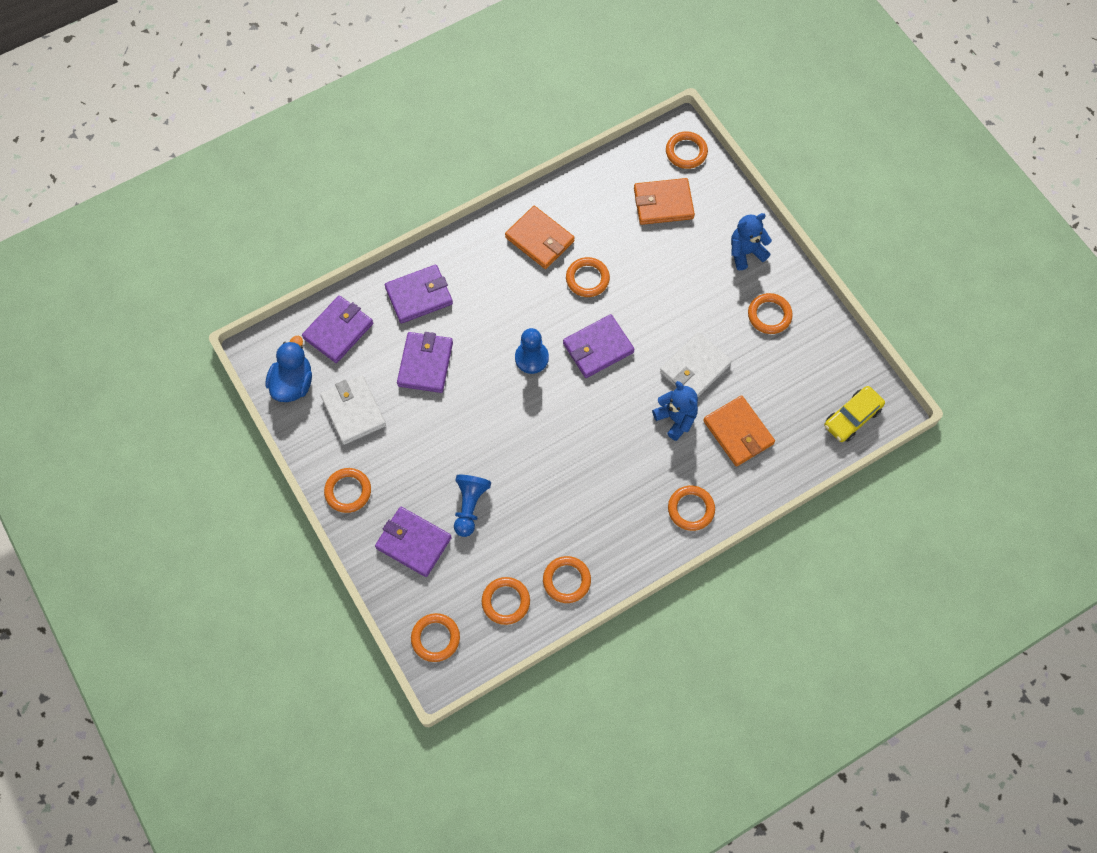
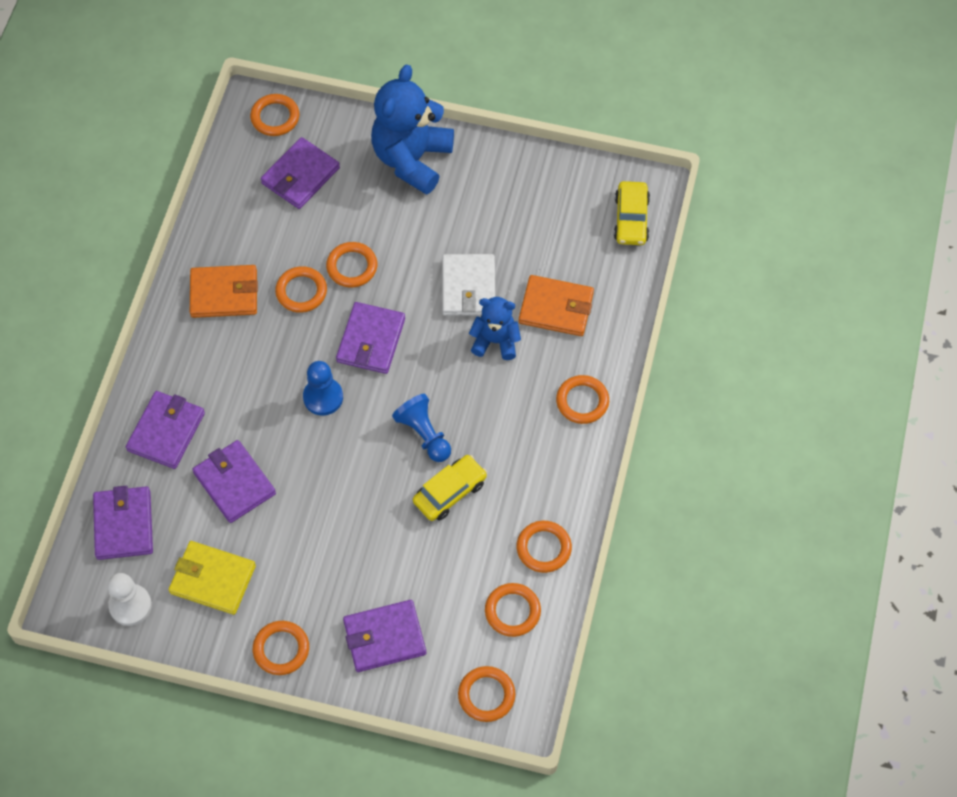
camera: 45 degrees left, 5 degrees down
(293, 383) = (130, 605): blue duck -> white pawn
(353, 411) = (213, 579): white wallet -> yellow wallet
(470, 506) = (400, 564): blue pawn -> blue pawn (424, 434)
(546, 489) = (450, 492): none -> yellow car
(663, 203) = (300, 176): orange wallet -> purple wallet
(746, 252) = (412, 159): blue teddy bear -> blue teddy bear, size x1.79
(769, 315) = (483, 194): orange ring -> orange ring (352, 267)

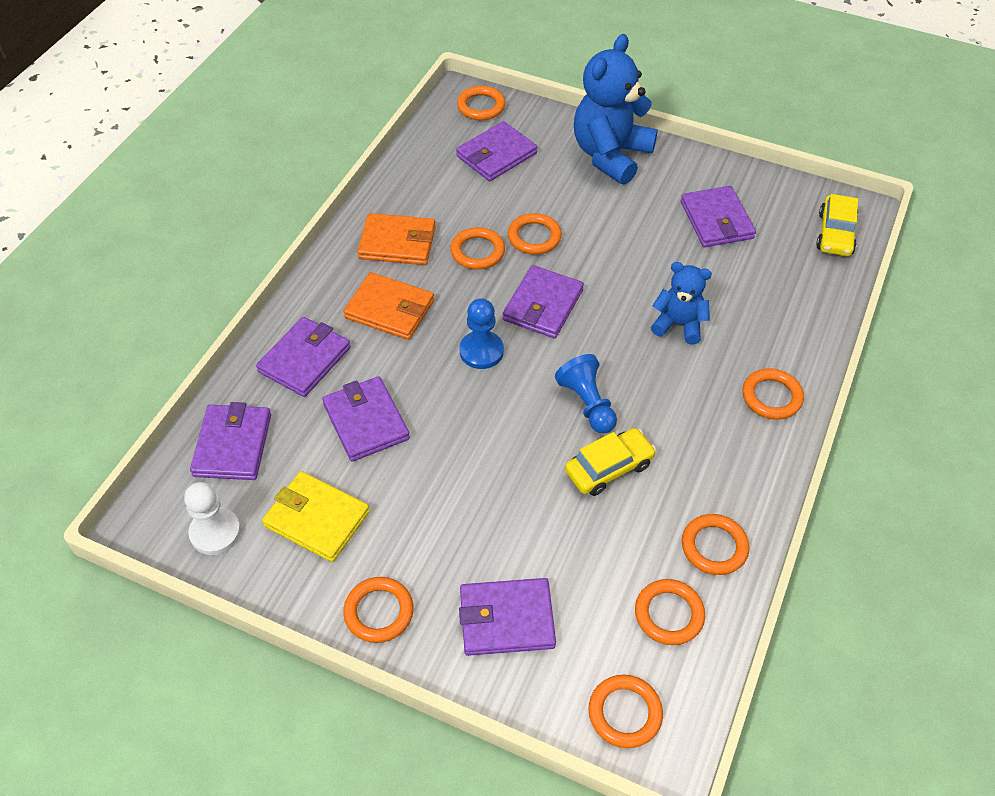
camera: 10 degrees right, 10 degrees down
(468, 287) = (655, 271): white wallet -> none
(520, 221) = (716, 220): none -> purple wallet
(556, 308) = (748, 303): orange wallet -> orange wallet (389, 309)

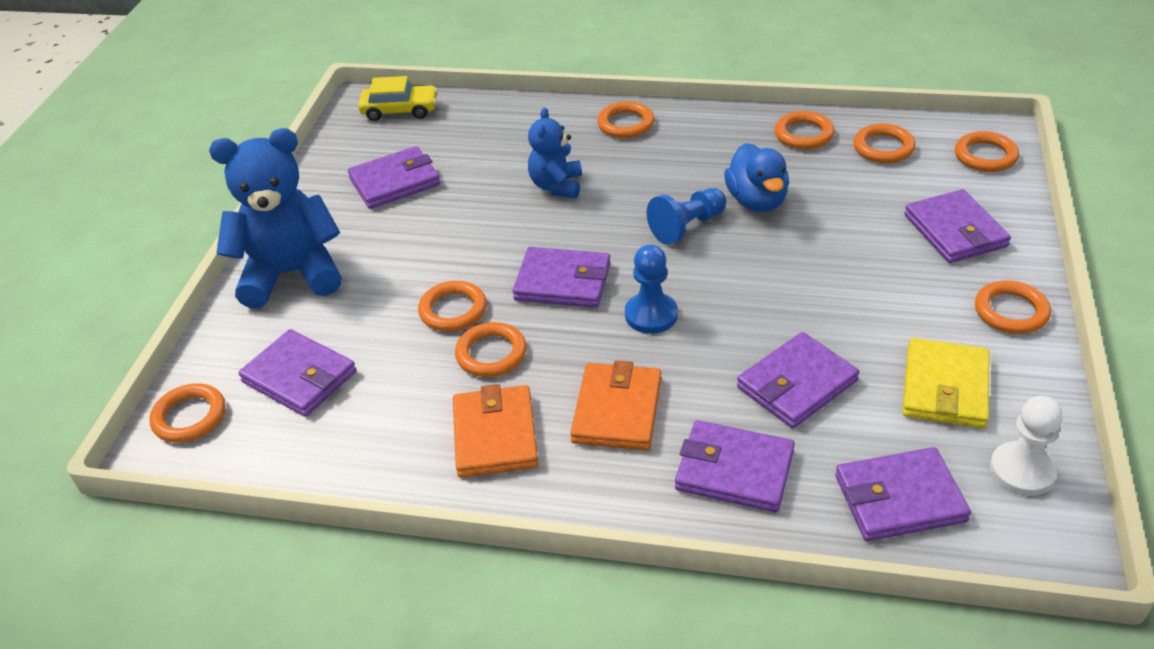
camera: 100 degrees left, 10 degrees down
(609, 468) = (757, 201): yellow car -> blue duck
(610, 155) = (292, 274): blue teddy bear -> blue teddy bear turned 150 degrees clockwise

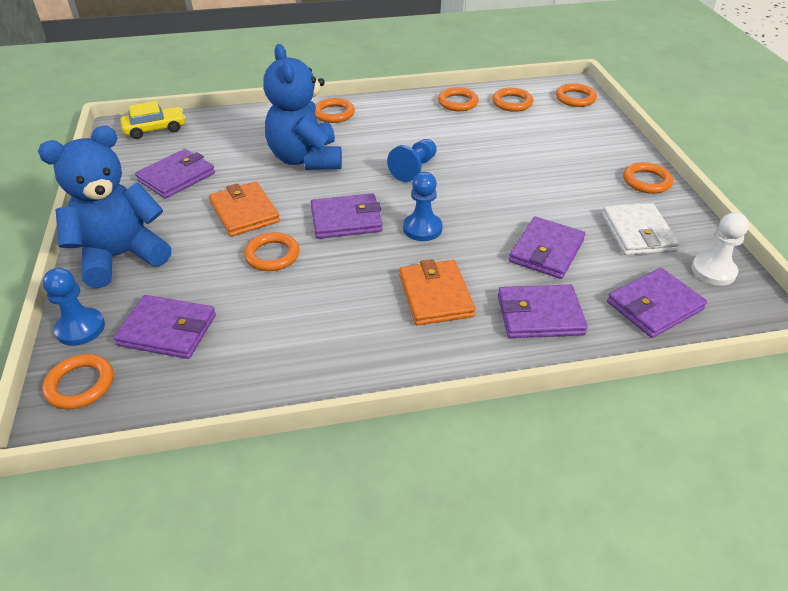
camera: 25 degrees left, 0 degrees up
(216, 352) = (80, 328): none -> blue pawn
(491, 354) = (319, 278): orange ring -> none
(495, 435) = (354, 334): orange wallet -> orange wallet (244, 212)
(557, 186) = (306, 159): blue teddy bear -> blue teddy bear, size x1.79
(757, 201) = (451, 146): blue duck -> none
(945, 387) = (637, 233): yellow wallet -> white wallet
(955, 231) = (584, 142): purple wallet -> none

